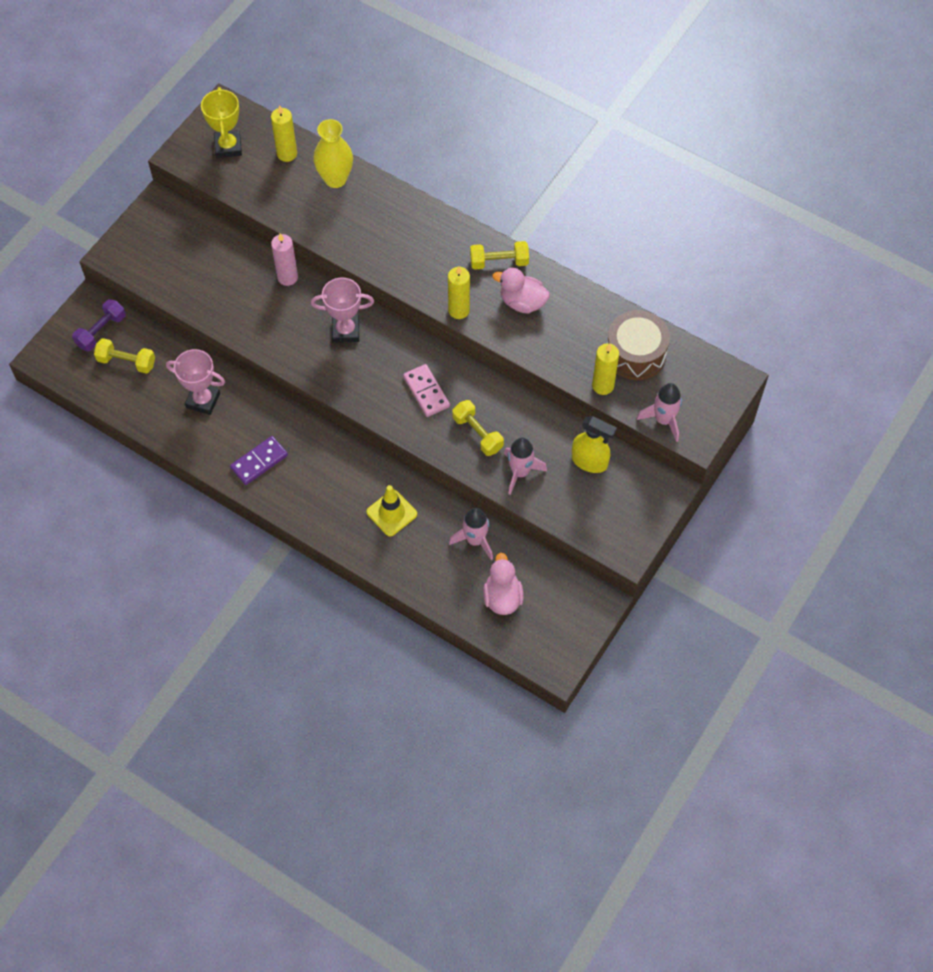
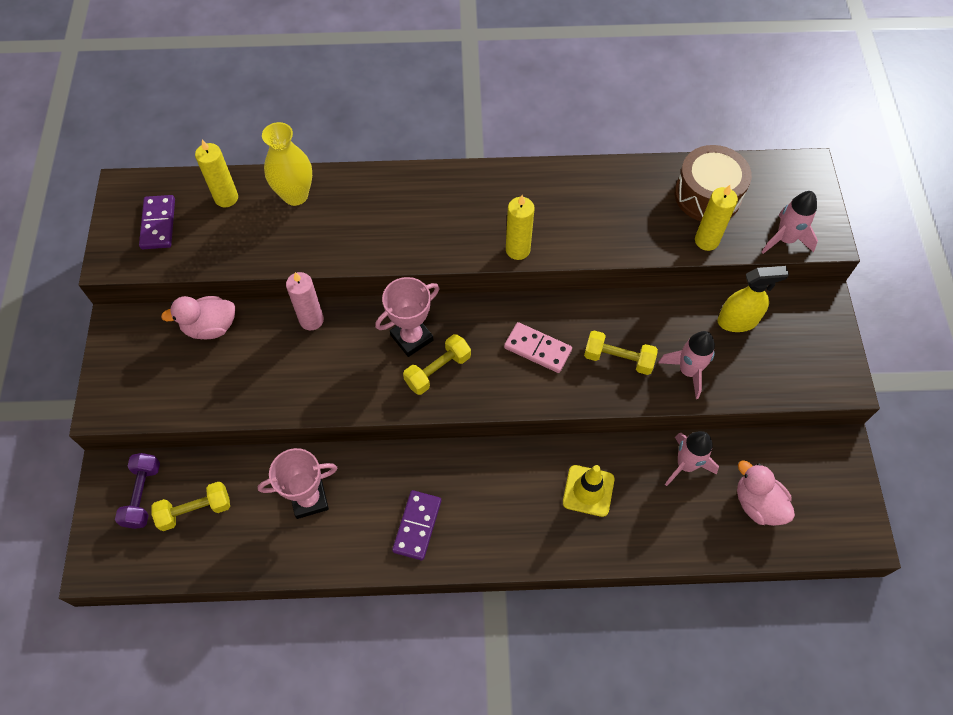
camera: 35 degrees left, 0 degrees up
(228, 147) = (158, 224): yellow trophy -> purple domino
(499, 262) = (516, 184): yellow dumbbell -> yellow dumbbell (438, 370)
(522, 302) = (569, 208): pink duck -> pink duck (210, 327)

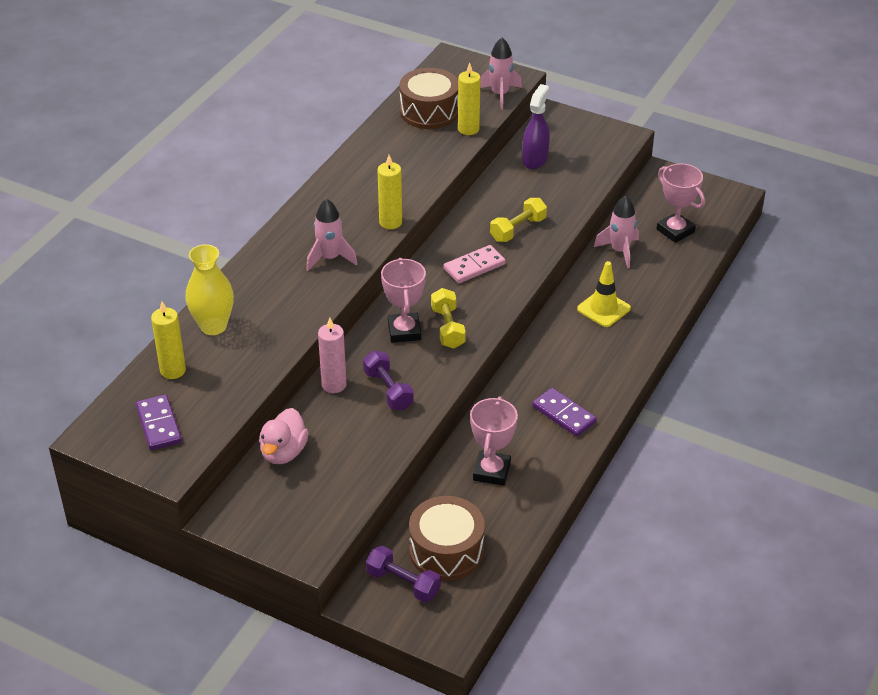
camera: 60 degrees left, 20 degrees down
(158, 224) = (158, 425): purple domino -> purple domino turned 45 degrees clockwise
(195, 510) = (446, 551): yellow dumbbell -> brown drum
(328, 365) = (388, 390): none -> purple dumbbell
(688, 371) = (556, 200): pink rocket -> pink rocket (330, 258)
(738, 321) = (535, 159): yellow spray bottle -> purple spray bottle
(757, 504) = (675, 231): pink duck -> pink trophy

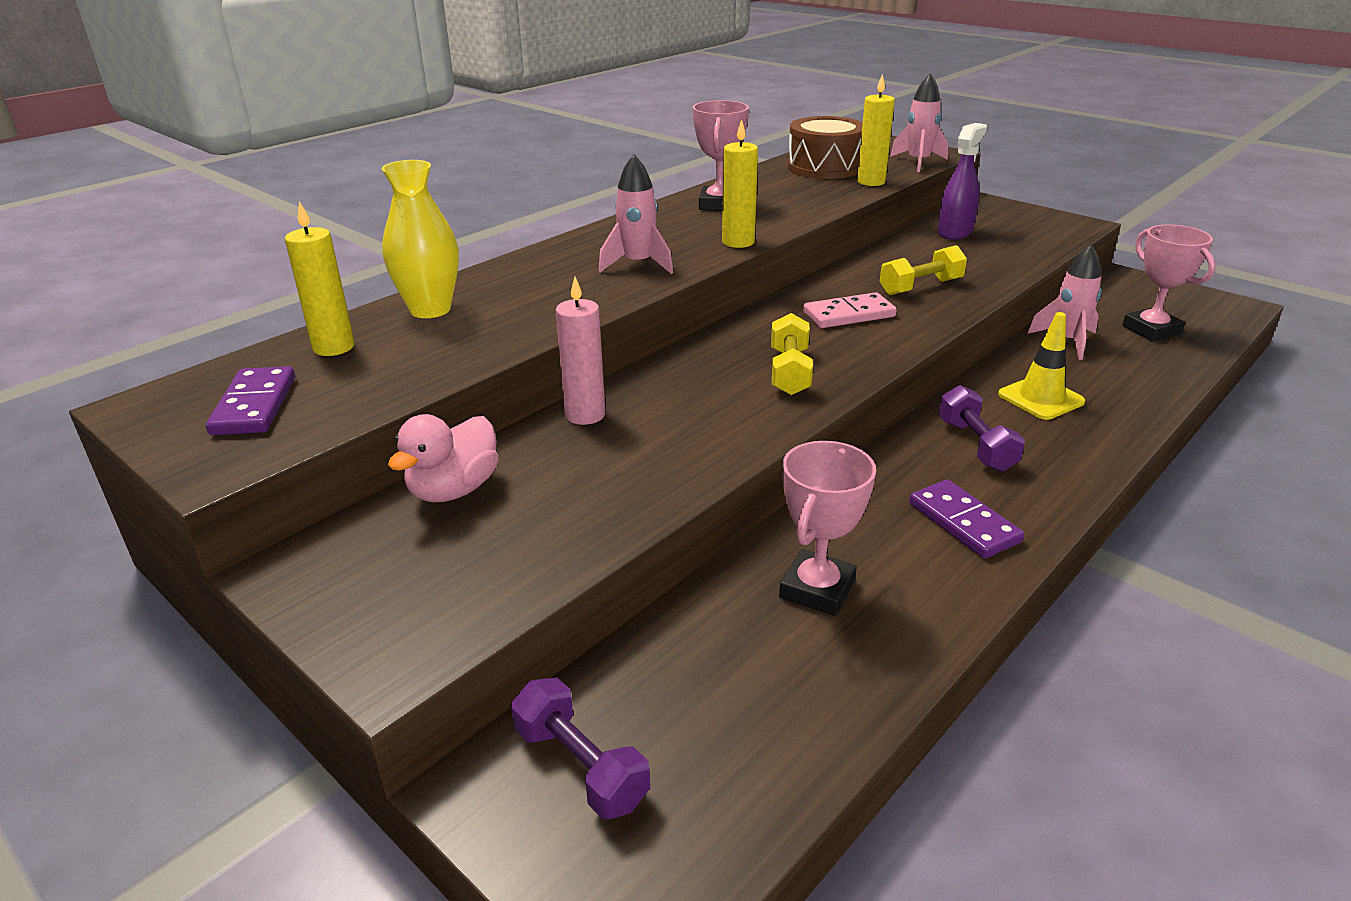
camera: 15 degrees right, 10 degrees down
(388, 390) = (667, 432): purple dumbbell -> purple dumbbell (976, 445)
(404, 331) = (721, 368): pink trophy -> pink trophy (719, 204)
(446, 551) = (691, 716): brown drum -> none

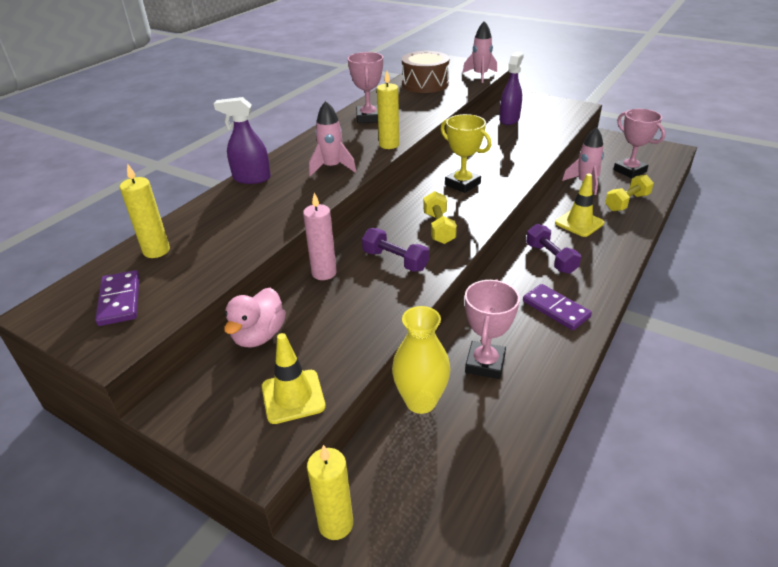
camera: 10 degrees left, 5 degrees up
(430, 309) = (210, 215): yellow vase -> yellow vase (420, 401)
(474, 583) = (293, 396): none -> yellow traffic cone
(510, 268) = (251, 178): none -> purple spray bottle
(580, 766) = (381, 496): purple dumbbell -> purple dumbbell (395, 260)
(849, 314) = (462, 184): pink domino -> yellow trophy
(871, 182) = (456, 93): yellow candle -> yellow candle (335, 524)
(921, 287) = (499, 160): yellow dumbbell -> yellow dumbbell (627, 202)

